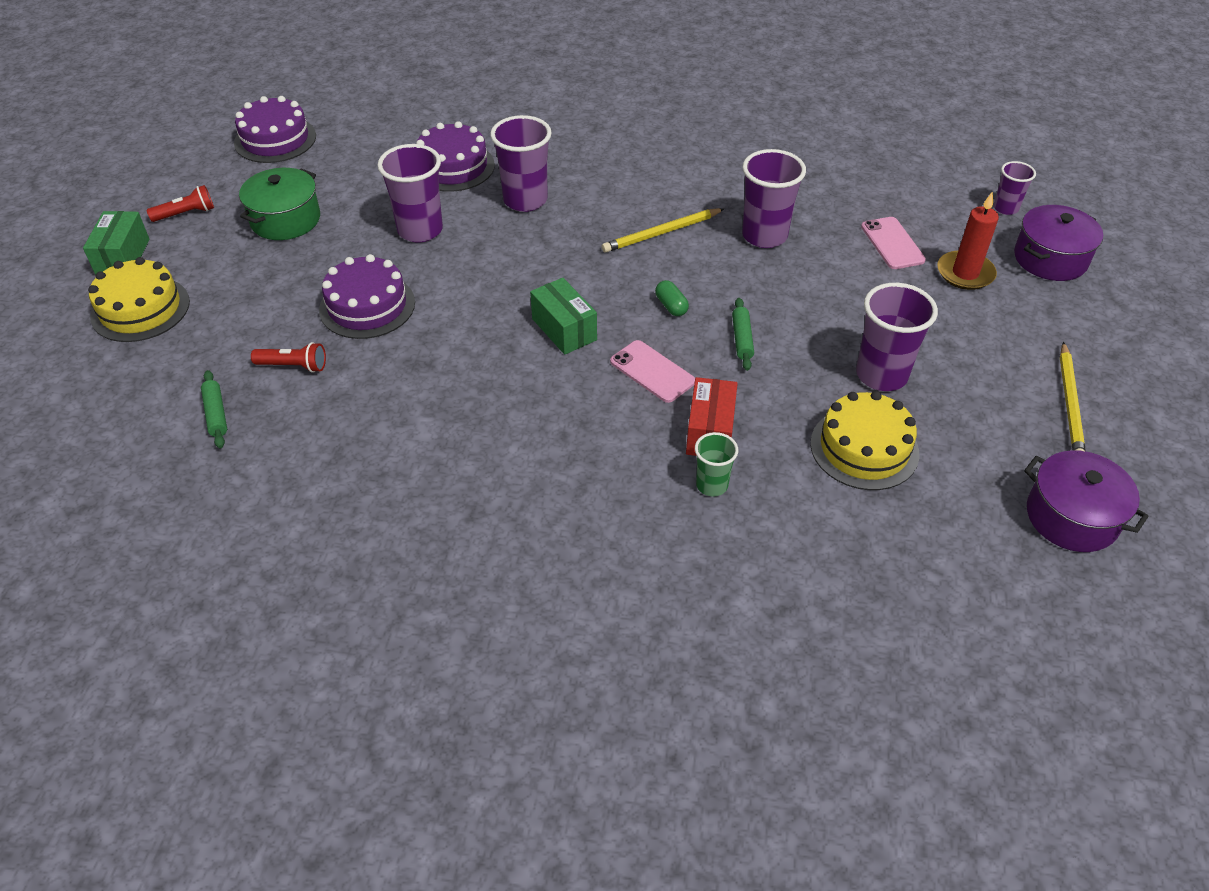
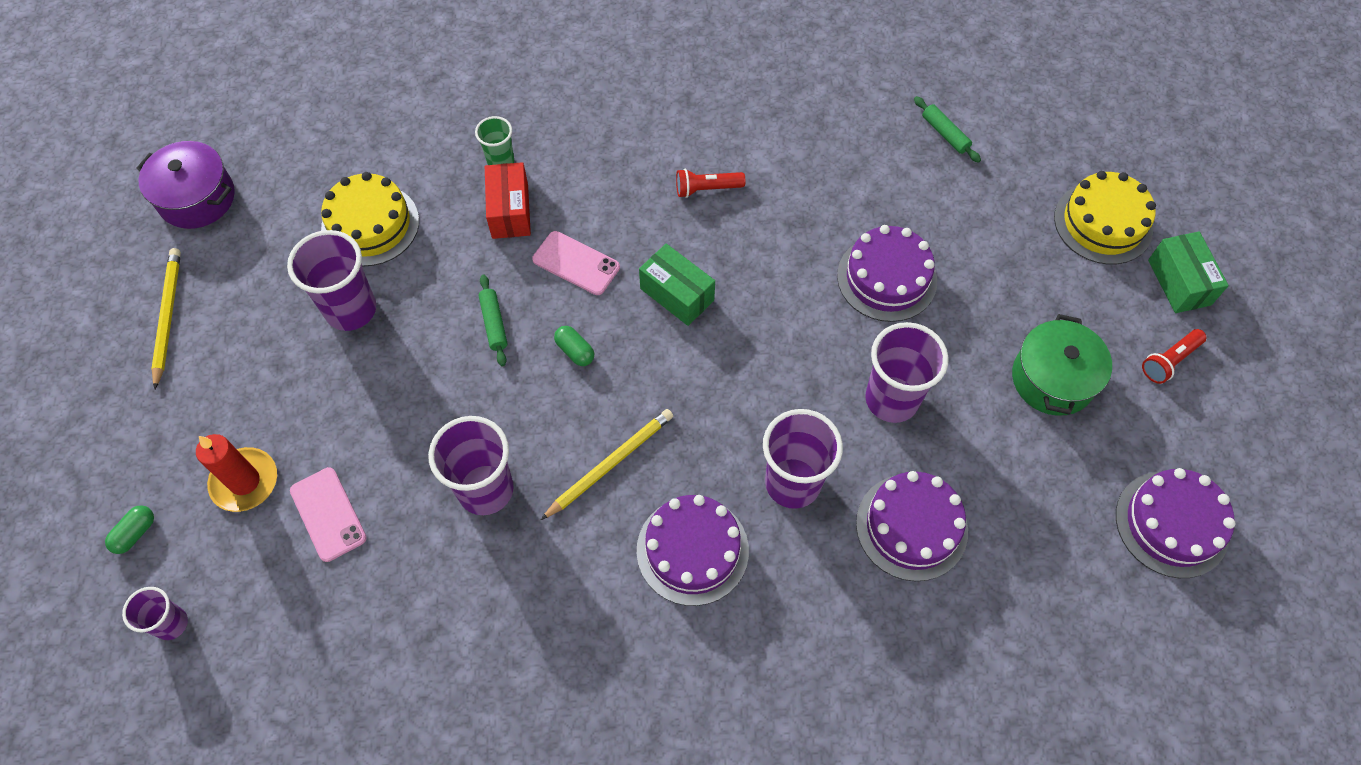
camera: 165 degrees right, 15 degrees up
(293, 366) = (912, 194): red flashlight -> red flashlight (707, 189)
(615, 181) = (692, 550): none -> purple cake
(1050, 259) = (135, 533): purple pot -> green capsule

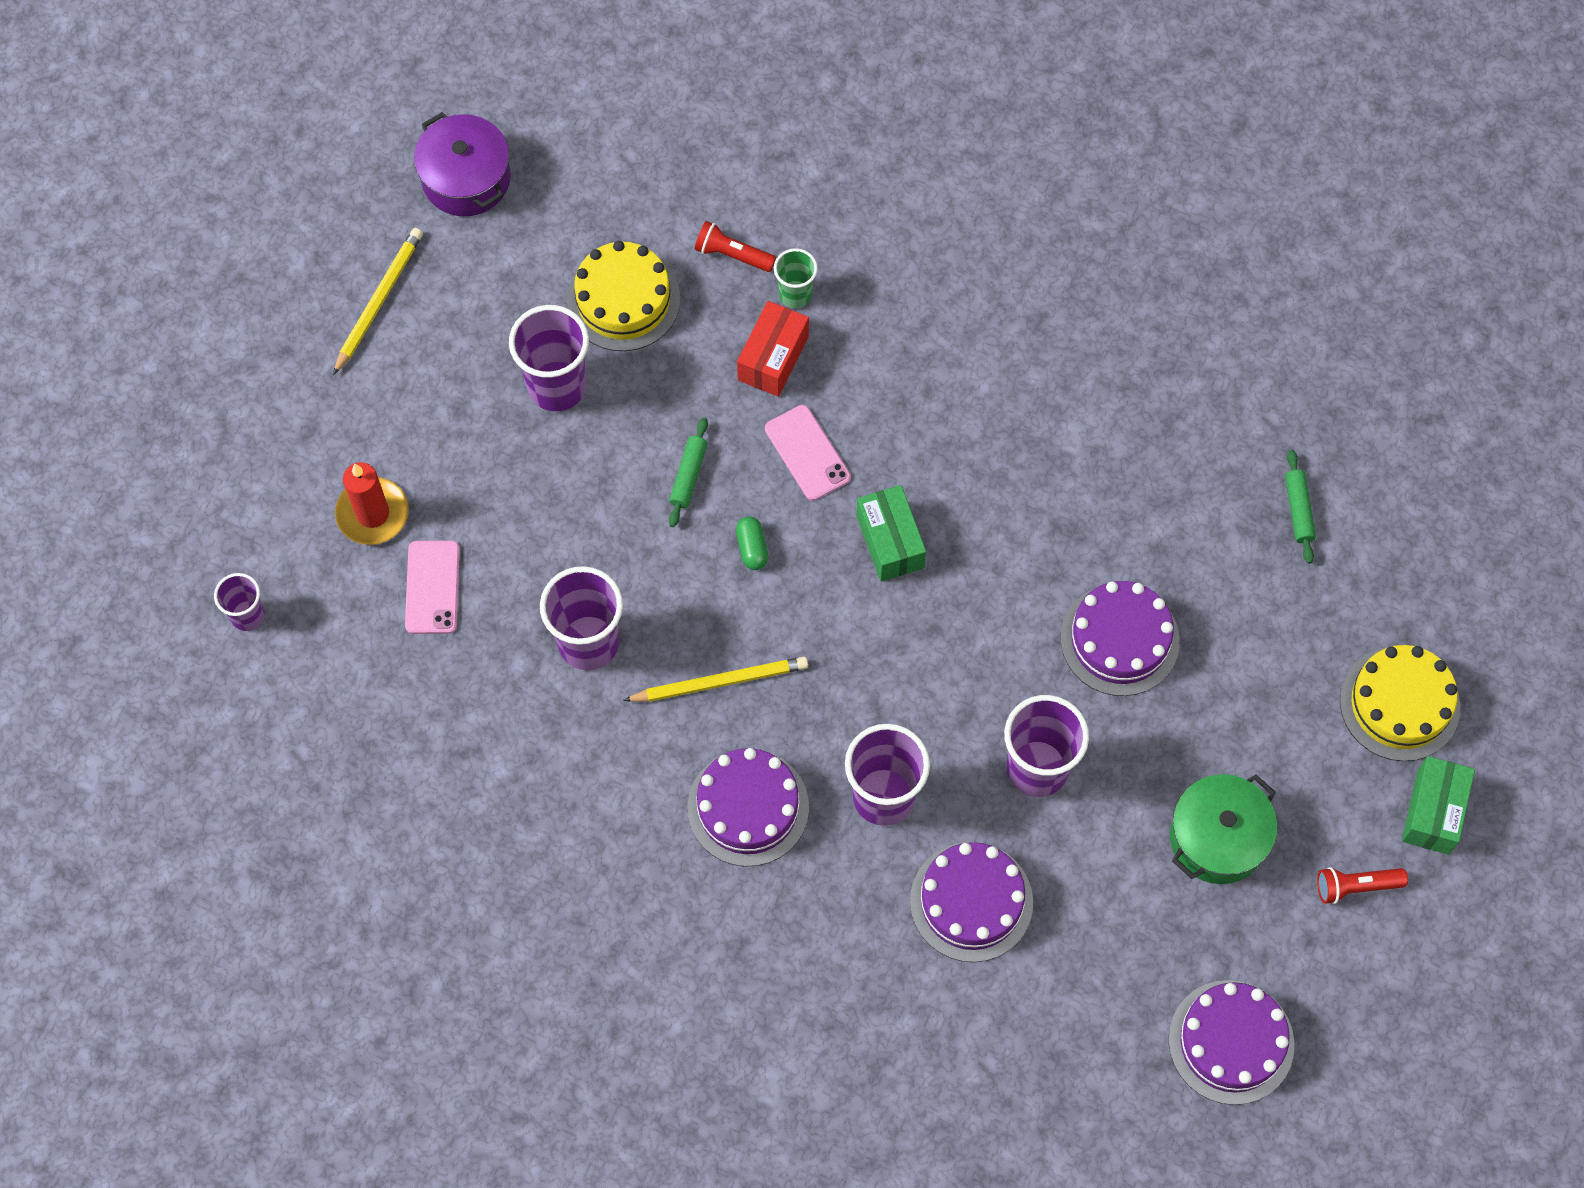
camera: 30 degrees right, 5 degrees up
(135, 533) = (253, 511): green capsule -> none
(707, 189) = (994, 439): red flashlight -> red flashlight (732, 254)

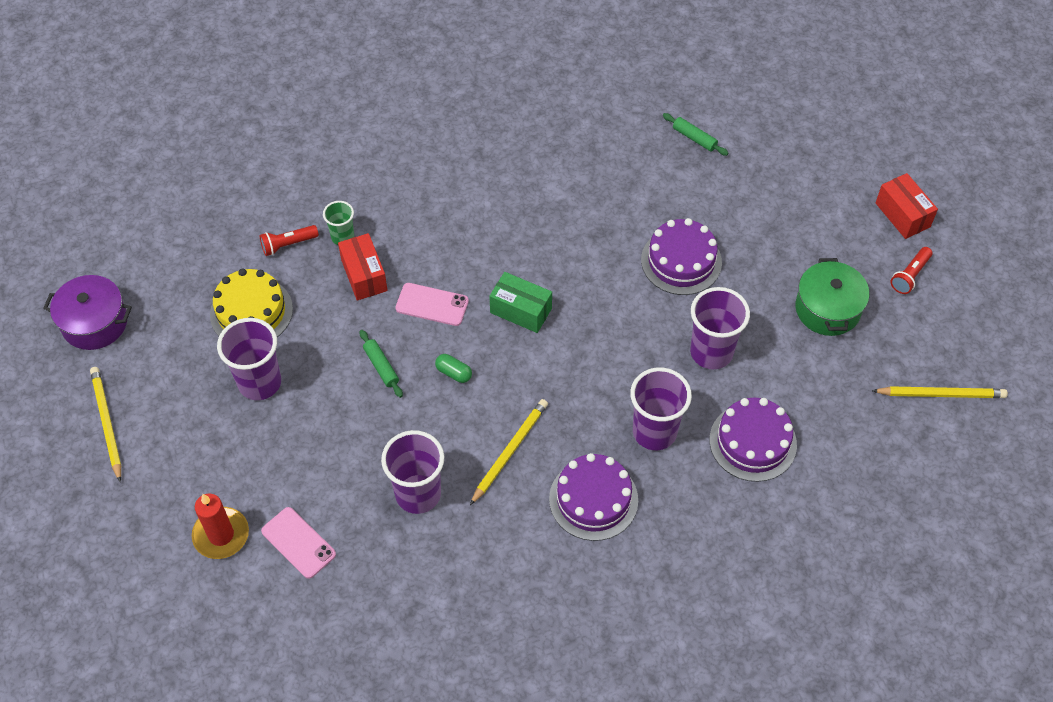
camera: 45 degrees left, 10 degrees down
(248, 615) = (202, 654): purple cup -> none
(1231, 1042) = (941, 394): purple cake -> yellow pencil
(1399, 704) = (834, 182): yellow cake -> none
(1433, 812) = (902, 215): green box -> red box

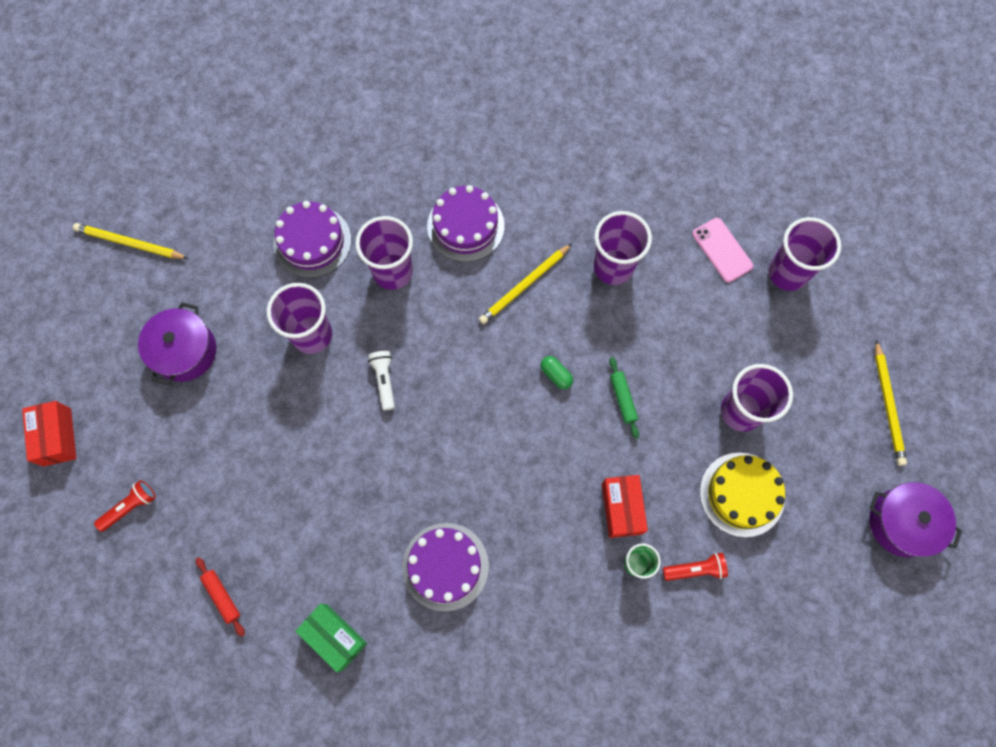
camera: 165 degrees left, 15 degrees up
(221, 535) = (787, 273): red candle -> purple cup
(432, 304) = (560, 455): pink phone -> none
(521, 311) = (475, 425): green box -> green box (334, 637)
(622, 329) = (384, 380): none -> white flashlight
(681, 261) = (300, 441): purple cake -> purple cake (445, 566)
(694, 138) = (222, 596): green rolling pin -> red rolling pin
(827, 309) = (185, 351): green pot -> purple pot
(910, 275) = (89, 366): red flashlight -> red flashlight (130, 507)

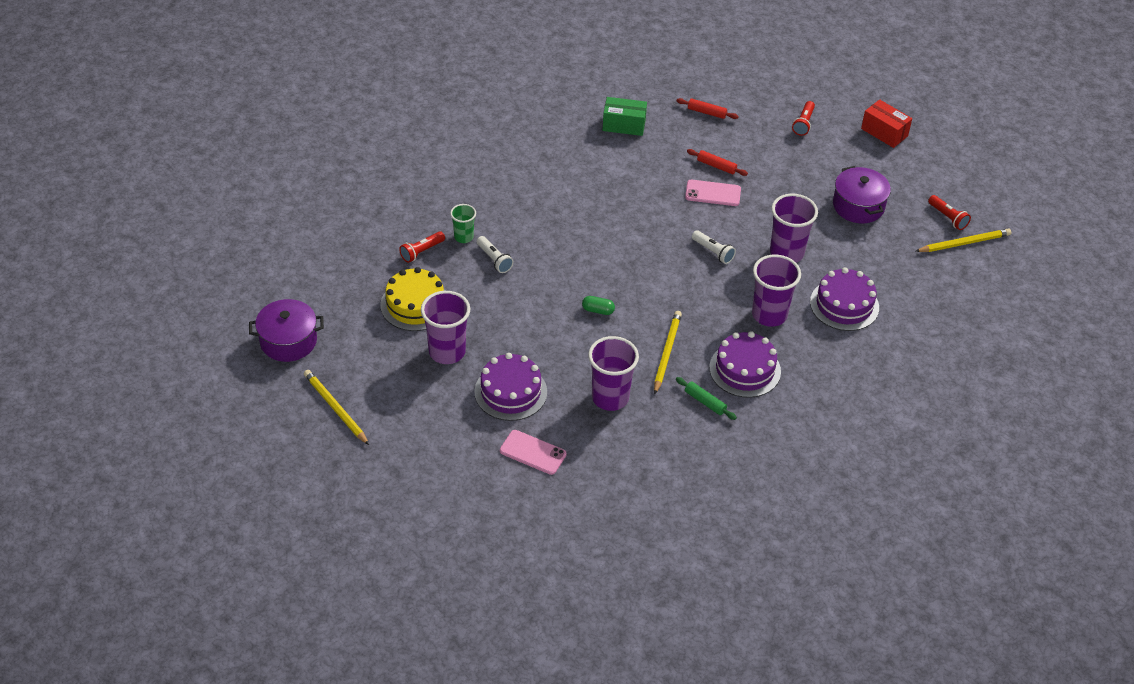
camera: 145 degrees right, 25 degrees down
(113, 282) = (948, 217): none -> red flashlight
(282, 501) = (716, 166): none -> red rolling pin
(319, 462) = (713, 193): none -> pink phone
(445, 566) = (586, 182): purple cake -> purple cake (510, 392)
(621, 508) = (494, 260): red box -> white flashlight
(623, 399) = (539, 319): green rolling pin -> green rolling pin (705, 402)
(787, 273) = (468, 462): purple cup -> none

